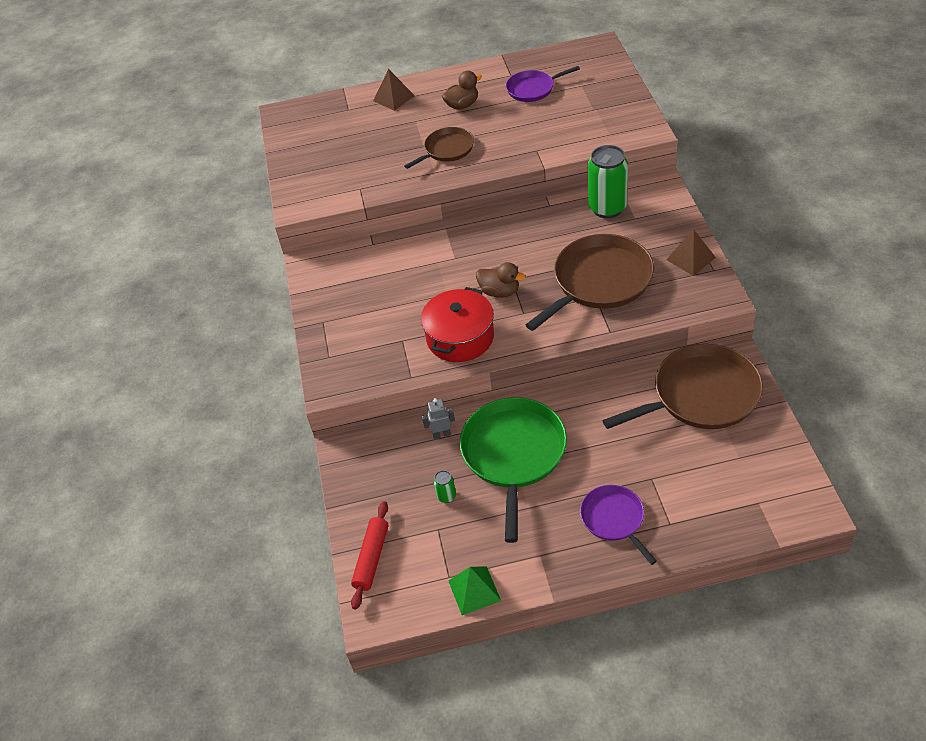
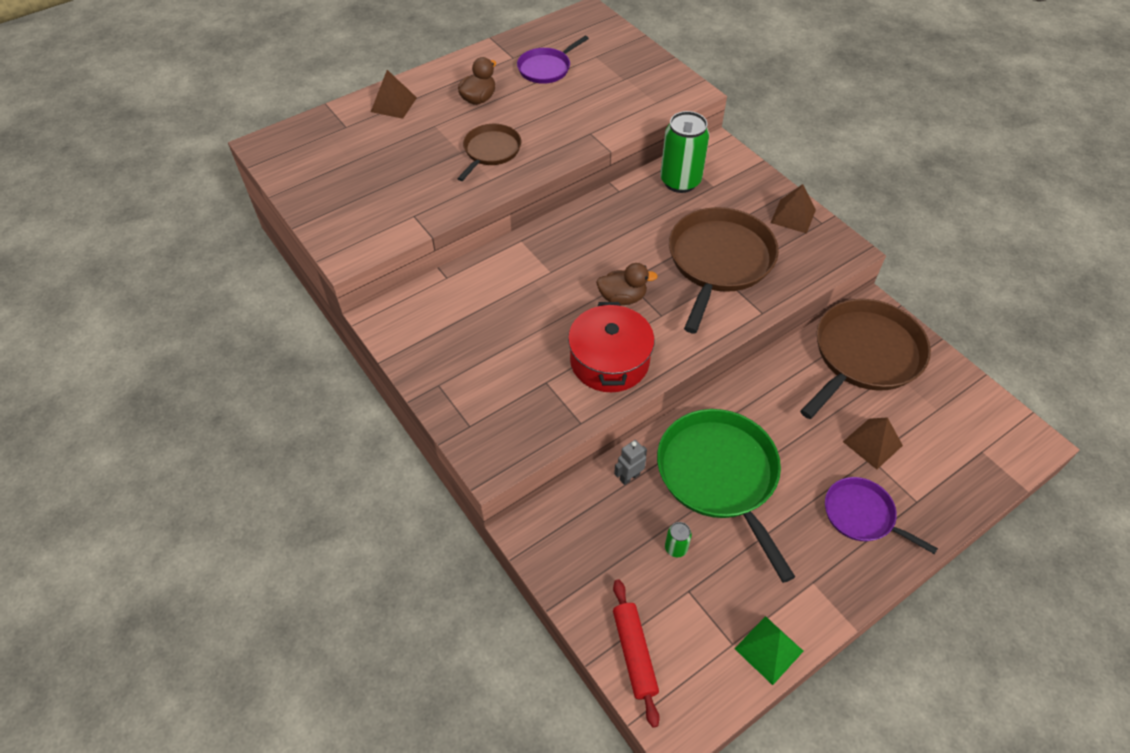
camera: 30 degrees left, 5 degrees up
(660, 467) = (872, 443): none -> brown pyramid

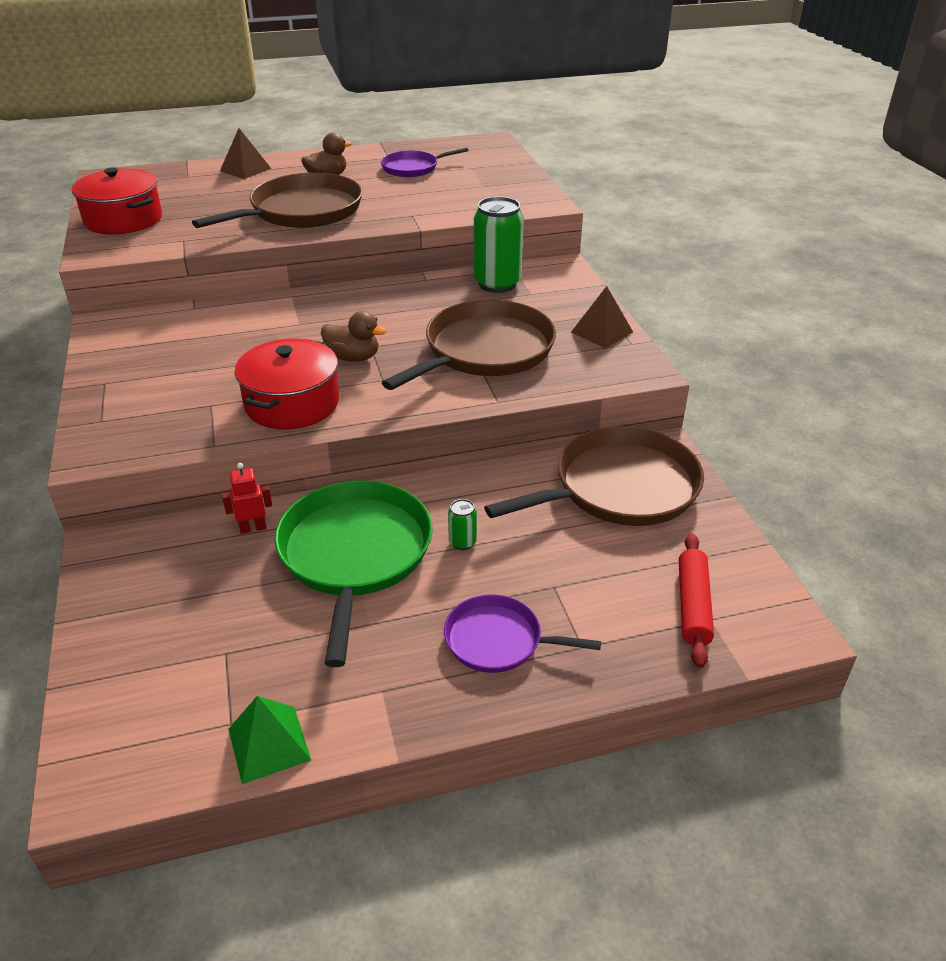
camera: 20 degrees right, 15 degrees down
(335, 202) = (123, 220): none -> red pot
(490, 151) = (301, 211): brown pan -> brown pan, size x1.79
(629, 477) = (253, 528): grey robot -> red robot
(634, 653) = (109, 695): red rolling pin -> red rolling pin (693, 605)
(676, 548) = (246, 607): green can -> green can (462, 542)
(862, 515) = (498, 640): purple pan -> purple pan turned 45 degrees counterclockwise
(872, 443) = (567, 573): brown pyramid -> none

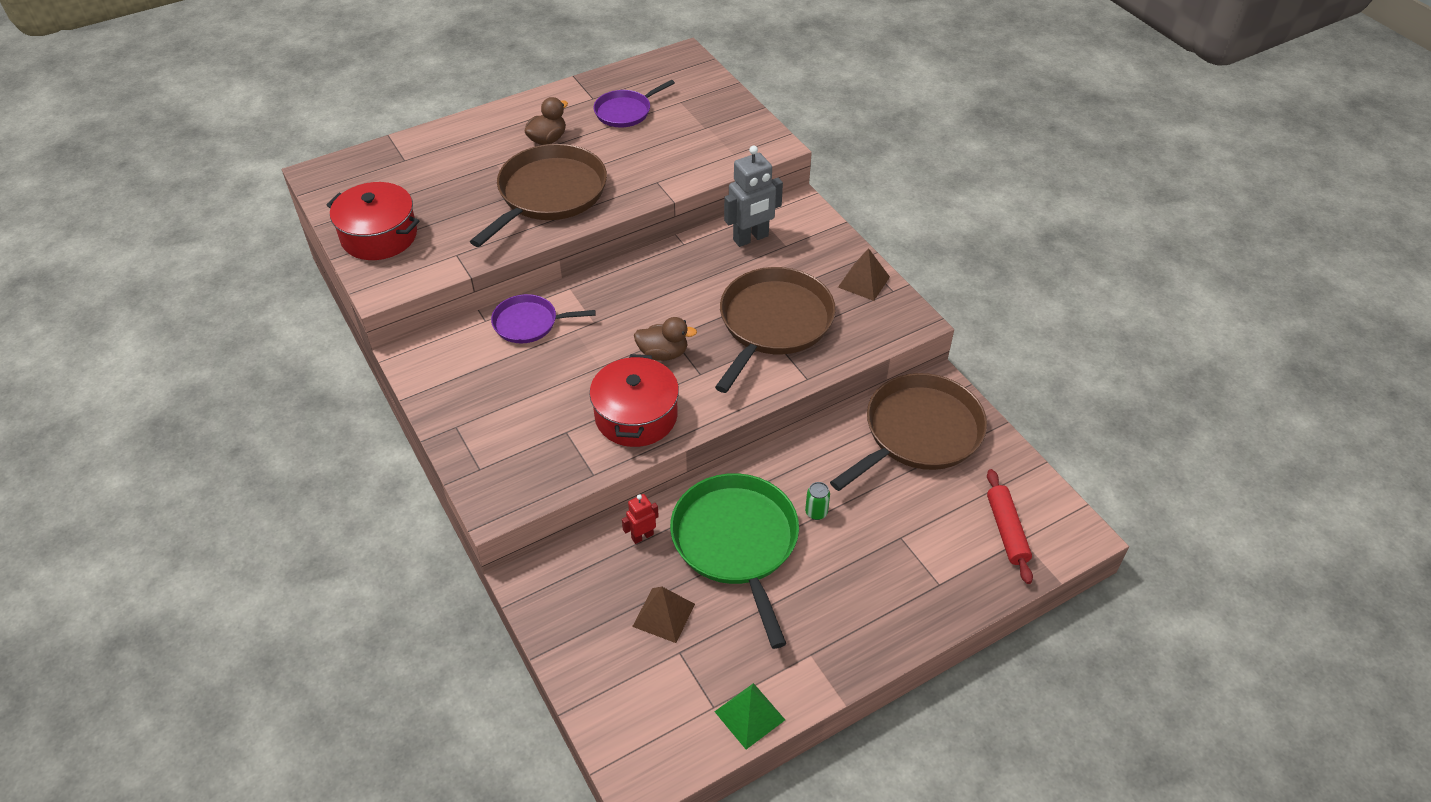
camera: 15 degrees left, 10 degrees up
(245, 169) = (458, 140): brown pyramid -> brown pyramid (664, 615)
(497, 284) = (751, 238): green can -> grey robot
(498, 640) = (877, 593): purple pan -> purple pan (529, 323)

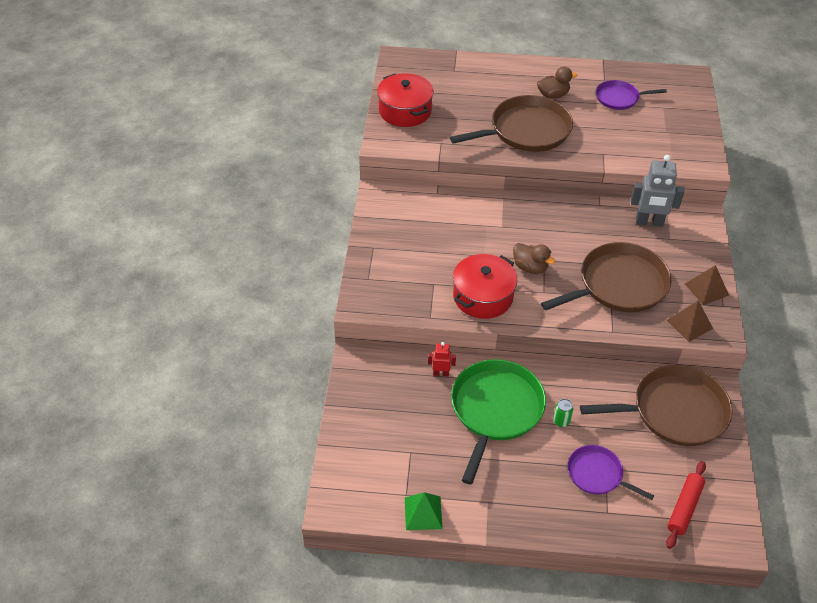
camera: 35 degrees right, 0 degrees up
(529, 323) = (461, 207): purple pan -> purple pan (597, 474)
(664, 615) = (418, 426): brown pyramid -> brown pyramid (689, 324)

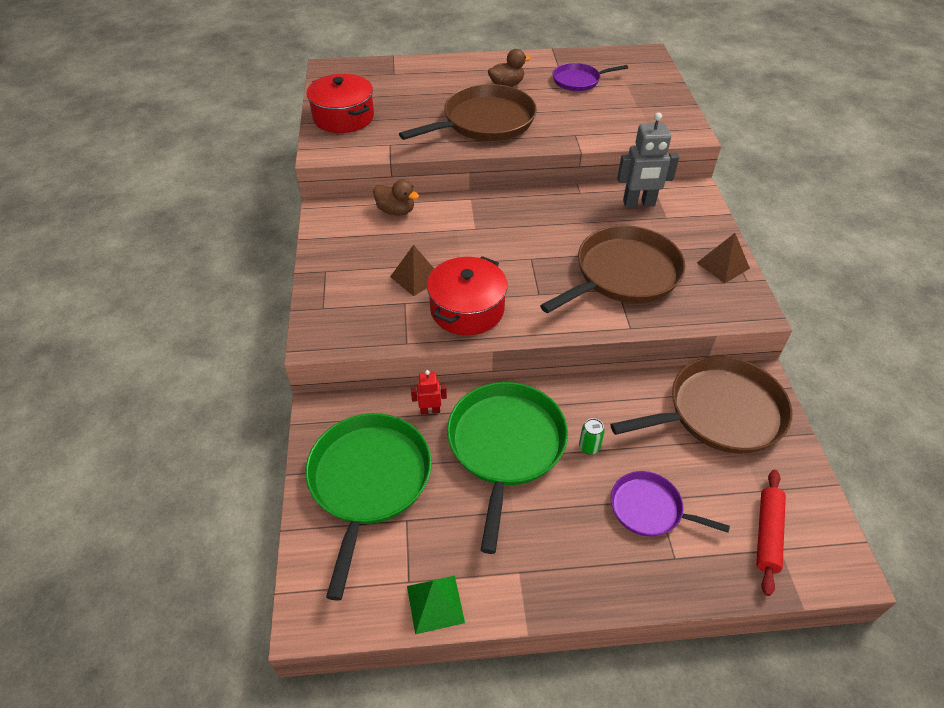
camera: 10 degrees left, 0 degrees up
(386, 419) = (368, 481): none -> green pan
(530, 267) = (517, 268): brown duck -> brown duck (396, 211)
(689, 324) = (716, 306): brown pyramid -> brown pyramid (416, 277)

